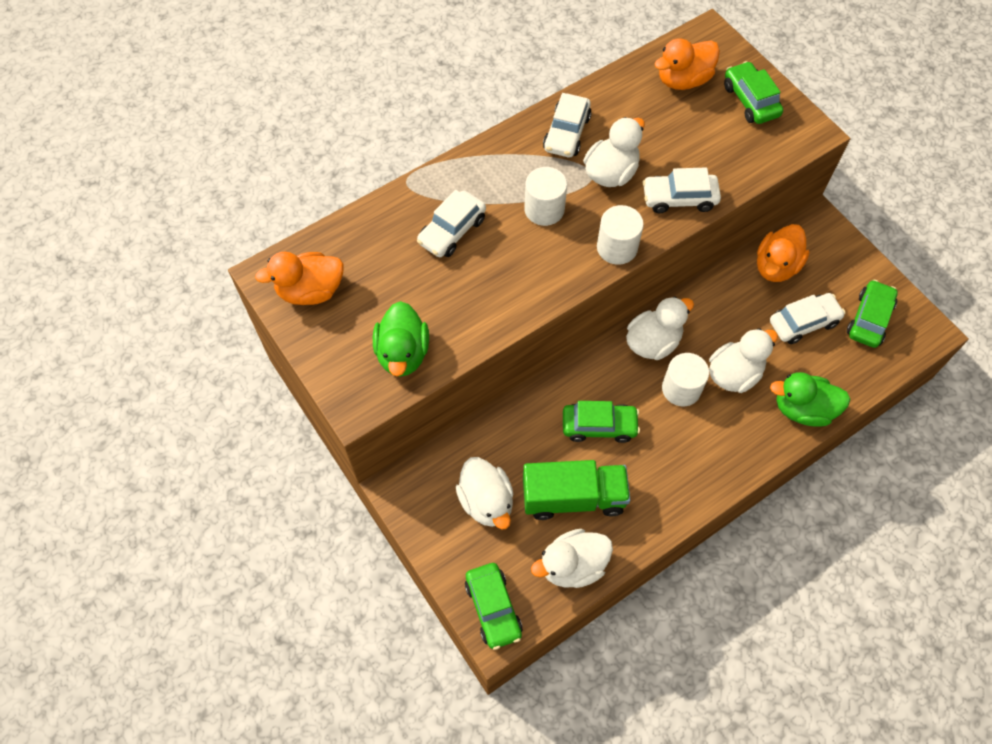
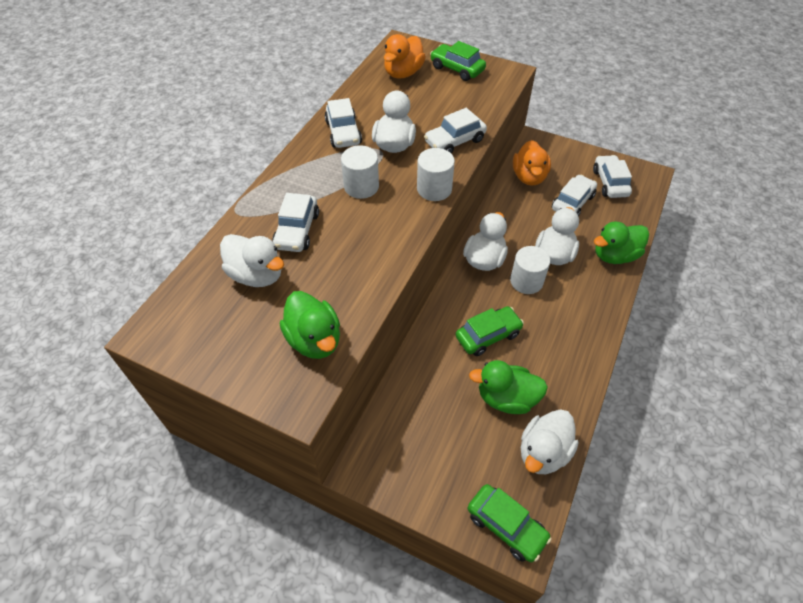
camera: 30 degrees left, 10 degrees down
(310, 291) = (197, 328): orange duck -> none
(486, 501) = (441, 439): white duck -> white duck (257, 275)
(573, 497) = (506, 398): green truck -> green duck
(869, 319) = (610, 183): green car -> white car

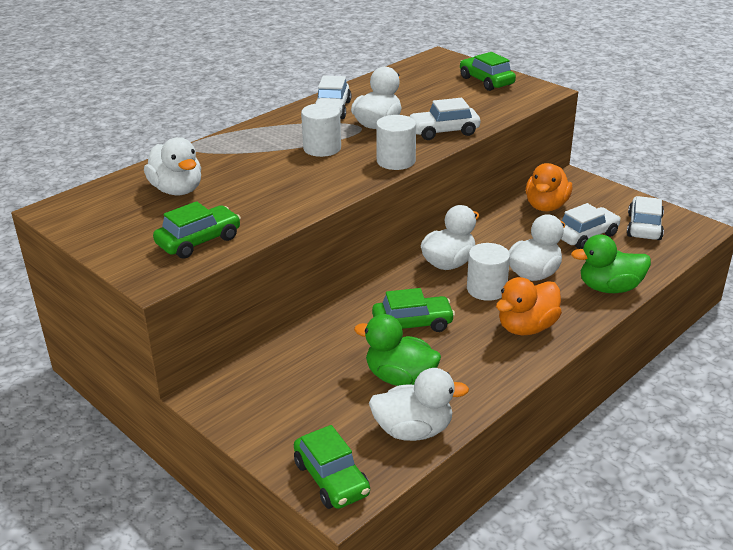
camera: 20 degrees right, 20 degrees down
(297, 230) = (237, 168): white car -> none
(314, 340) = (199, 241): green duck -> green car
(403, 73) = (425, 77): orange duck -> orange duck (526, 327)
(543, 452) = (413, 430): white duck -> white duck turned 150 degrees counterclockwise

